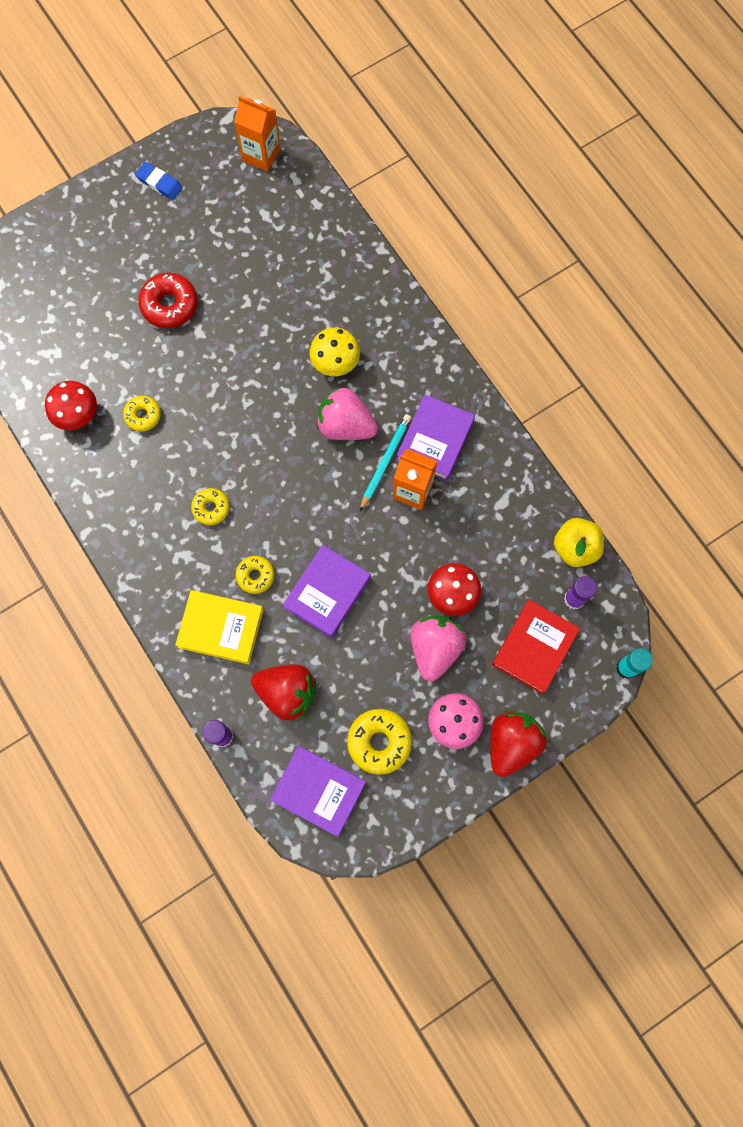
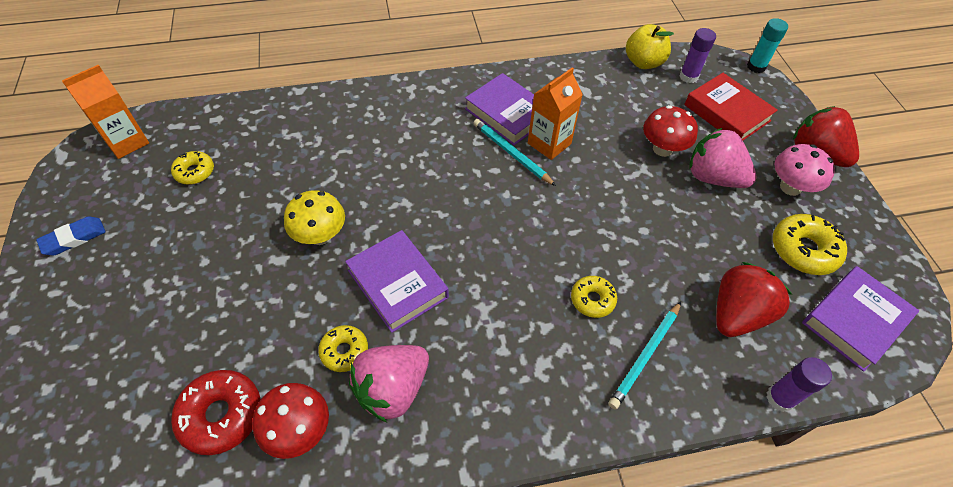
camera: 70 degrees left, 20 degrees down
(169, 305) = (226, 277): red donut -> red donut (221, 415)
(211, 508) = (495, 317): yellow donut -> yellow donut (195, 172)
(221, 628) = (645, 355): yellow book -> turquoise pencil
(327, 592) = (632, 242): purple book -> purple book (397, 284)
(335, 363) = (390, 157): yellow mushroom -> yellow mushroom (320, 235)
(345, 425) = (459, 170): pink strawberry -> pink strawberry (392, 389)

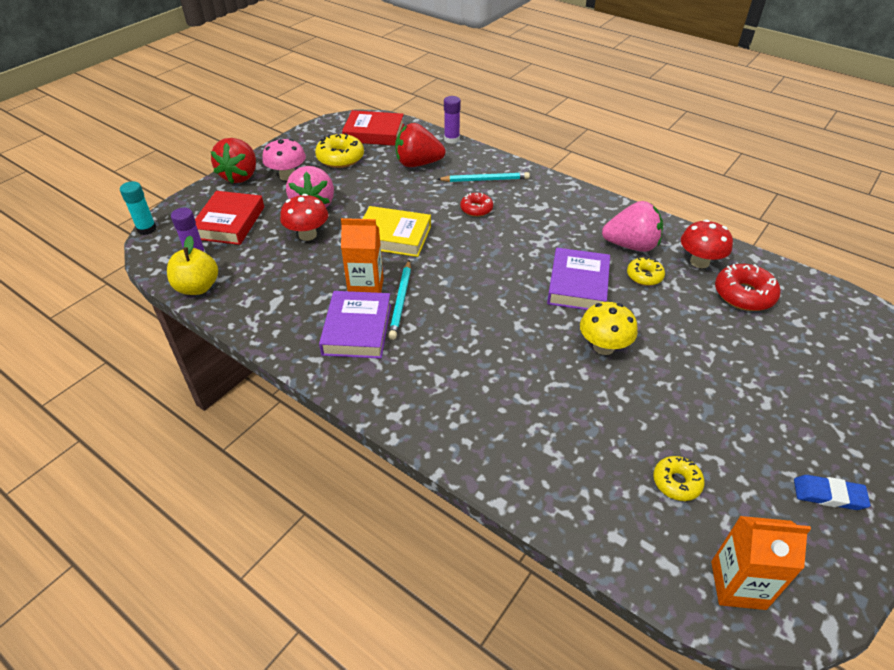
camera: 130 degrees left, 10 degrees down
(592, 300) = (476, 209): yellow donut -> red donut
(606, 202) = (393, 236): none -> yellow book
(854, 321) = (374, 133): purple book -> red book

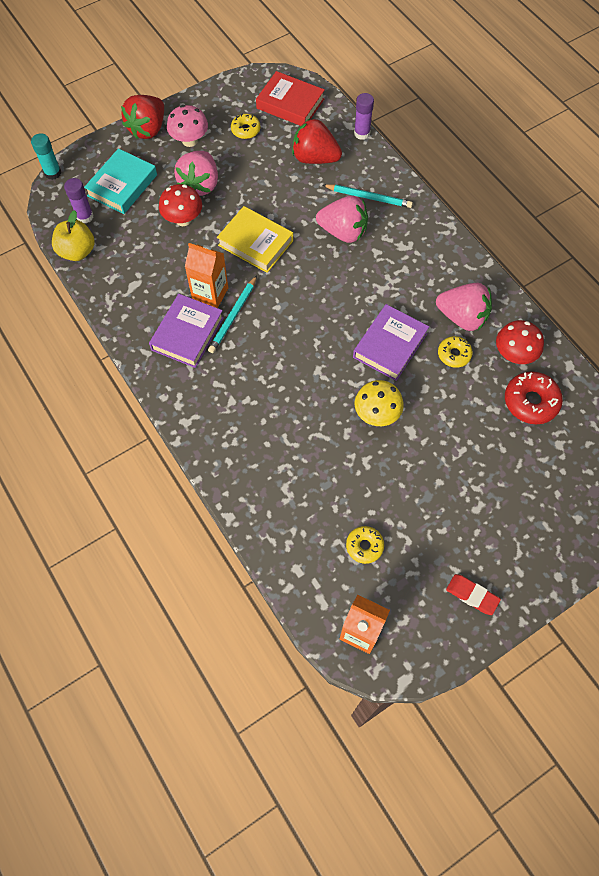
camera: 20 degrees right, 20 degrees up
(229, 222) = (122, 185): red book -> turquoise book
(340, 158) = (245, 130): yellow donut -> yellow donut, size x0.62
(476, 209) = (343, 232): red donut -> pink strawberry
(828, 495) = (472, 595): blue eraser -> red eraser

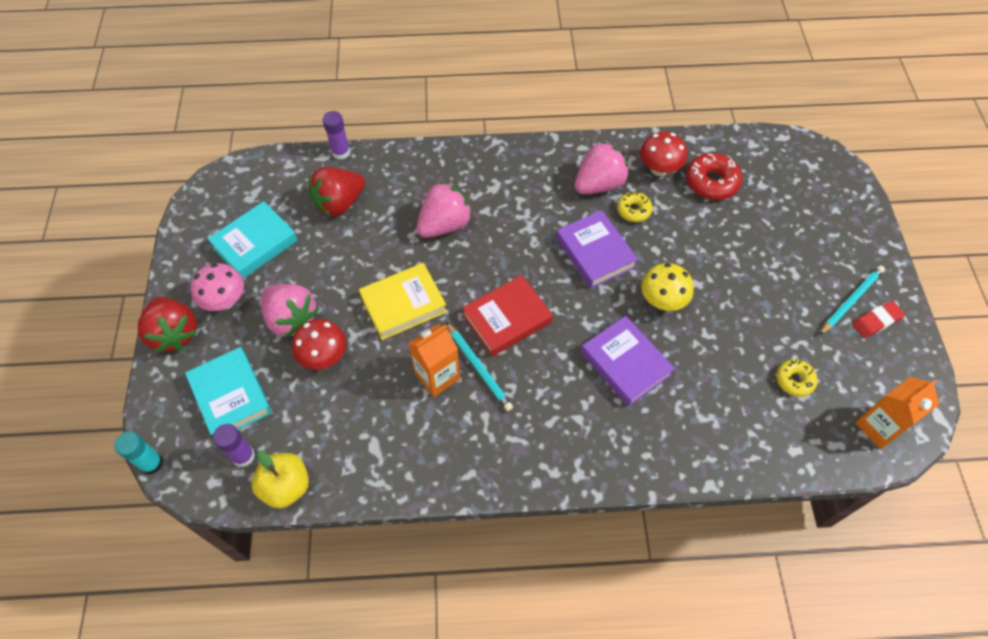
camera: 60 degrees left, 5 degrees down
(187, 334) = (472, 421): purple book -> purple book (625, 364)
(245, 130) = (255, 244): yellow donut -> turquoise book
(290, 104) = (255, 190): red book -> red book (507, 319)
(368, 197) = (419, 185): turquoise pencil -> turquoise pencil (851, 301)

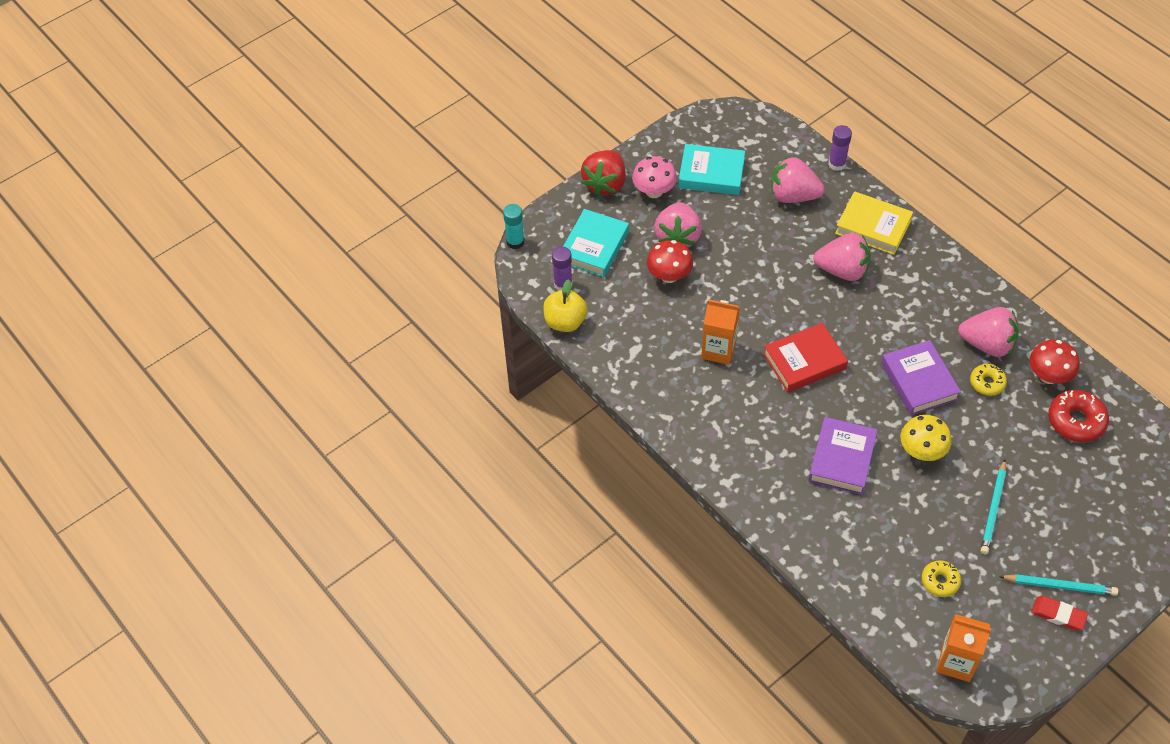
camera: 55 degrees right, 5 degrees down
(339, 203) = (793, 196): red strawberry -> pink strawberry
(403, 304) = (752, 292): yellow book -> yellow book (873, 227)
(478, 368) = (748, 370): turquoise pencil -> turquoise pencil (993, 509)
(507, 319) = (804, 361): red book -> red book turned 45 degrees counterclockwise
(595, 253) = (919, 381): purple book -> purple book turned 45 degrees counterclockwise

